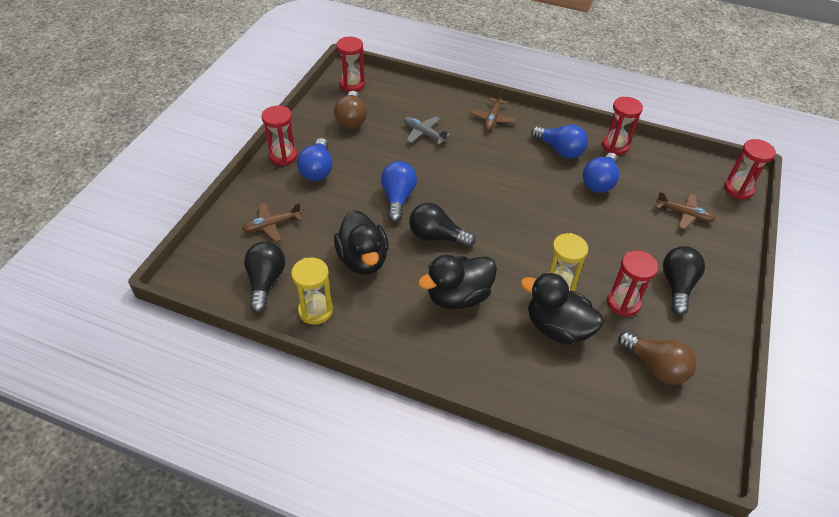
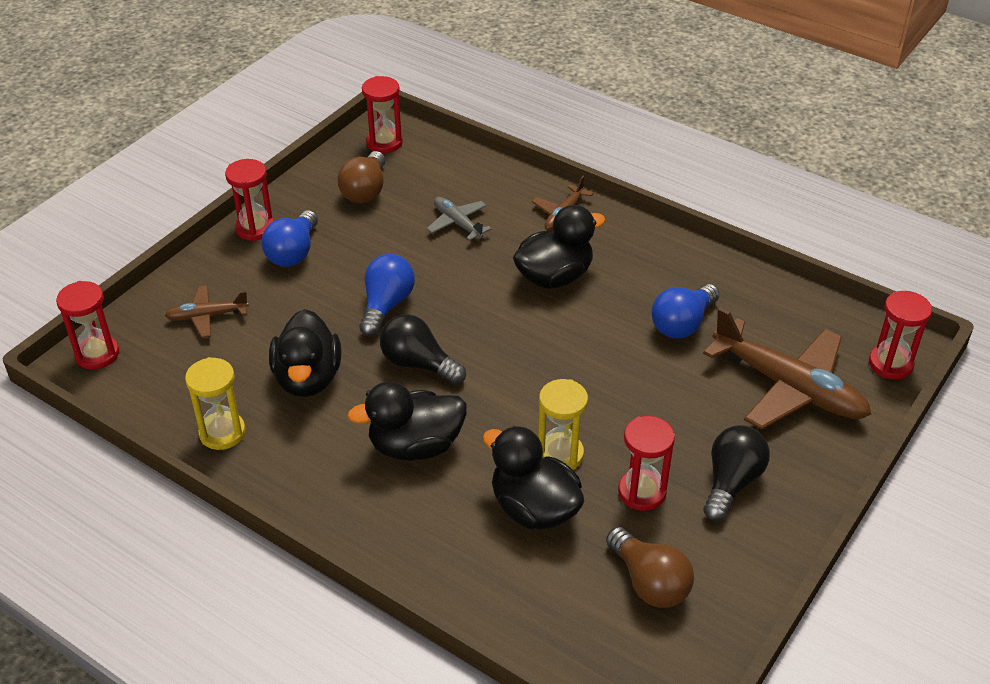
camera: 15 degrees right, 5 degrees down
(265, 282) = (173, 387): black light bulb -> none
(503, 162) = (554, 277): none -> black duck
(559, 150) = (643, 271): blue light bulb -> none
(615, 146) = (729, 276): red hourglass -> red hourglass (97, 354)
(684, 214) = (788, 387): brown plane -> brown plane, size x2.01

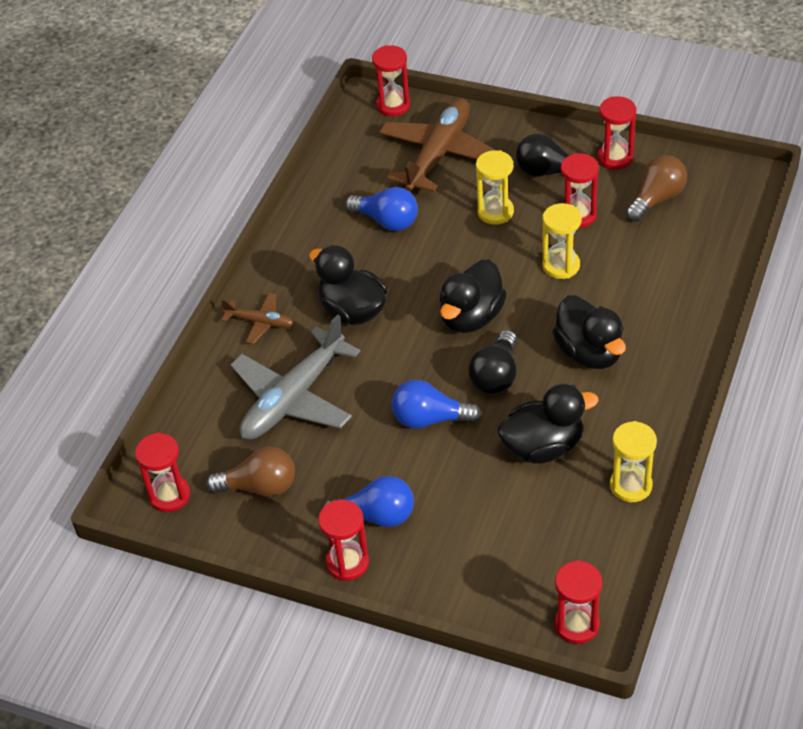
camera: 100 degrees left, 5 degrees up
(207, 316) = (492, 553): brown plane -> none
(457, 223) = (294, 398): grey plane -> grey plane, size x2.01
(534, 509) = (620, 269): black duck -> black duck (471, 317)
(670, 417) = (495, 212): none -> yellow hourglass
(743, 559) = (615, 158): none -> red hourglass

